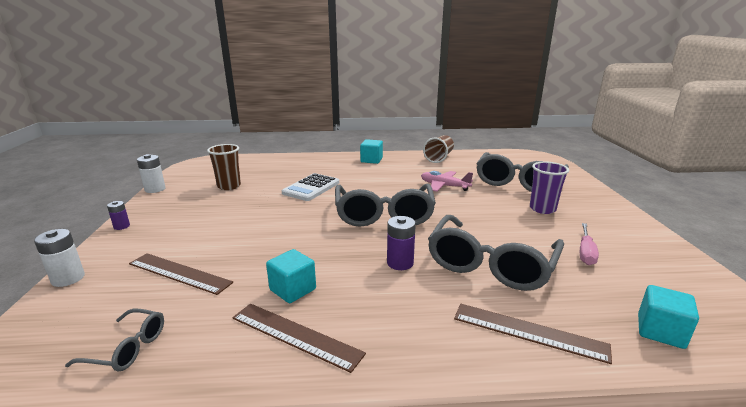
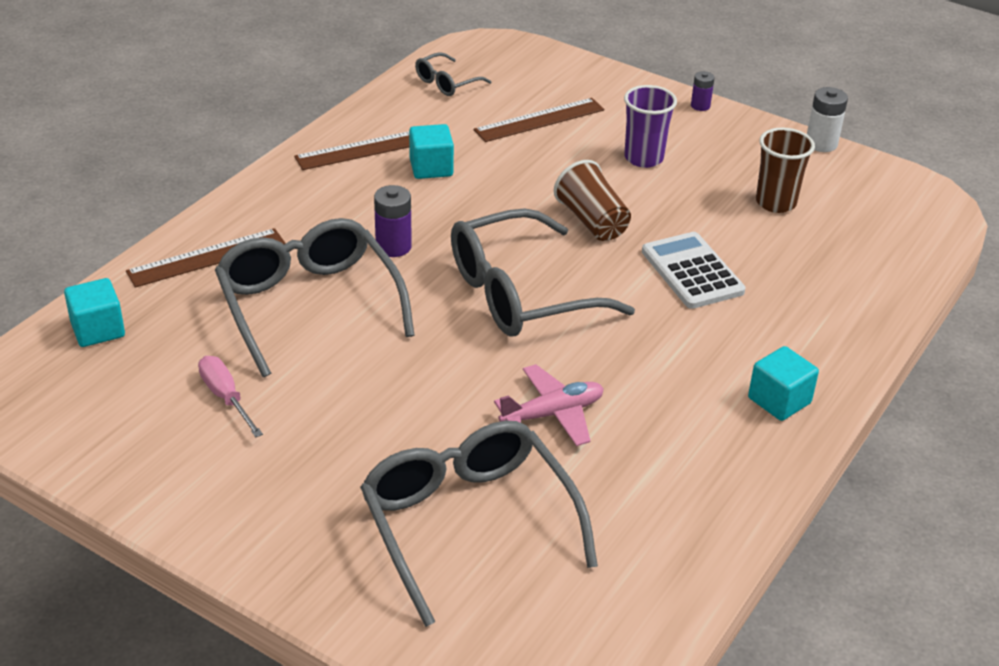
camera: 125 degrees right, 15 degrees up
(68, 278) = (597, 69): white battery -> none
(384, 215) = (519, 294): grey glasses -> grey glasses turned 60 degrees counterclockwise
(439, 158) = (709, 509): brown cup -> brown cup (592, 221)
(542, 209) = (353, 461): purple cup -> purple cup (643, 158)

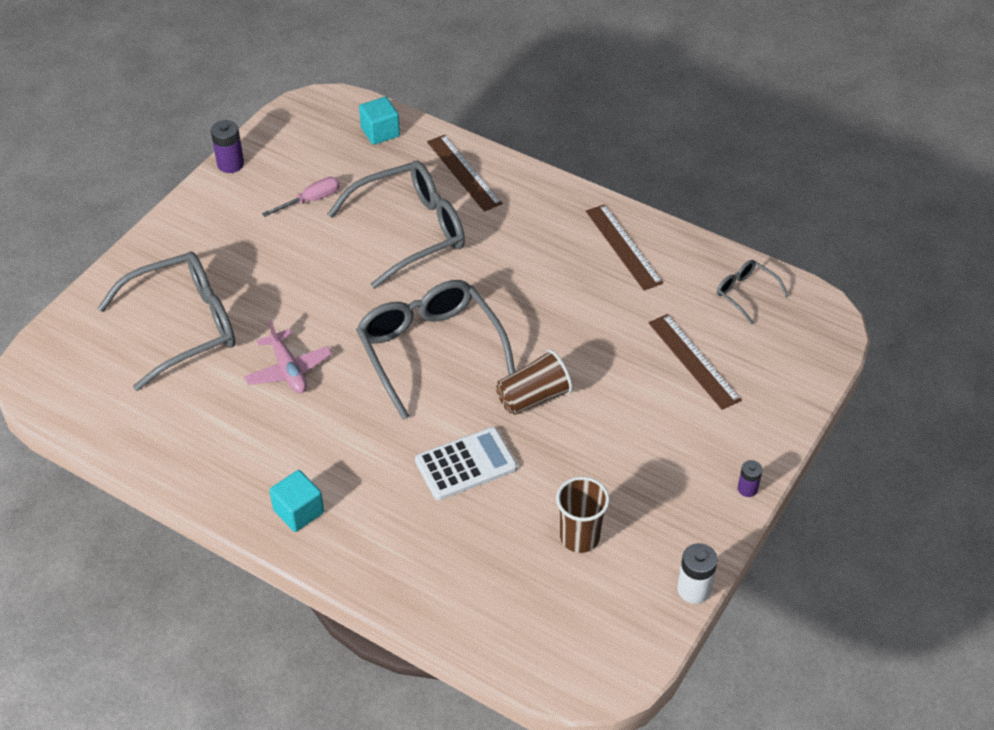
camera: 90 degrees right, 10 degrees up
(393, 246) = (486, 272): purple battery -> purple battery (230, 164)
(431, 168) = (601, 289): turquoise cube -> none
(643, 158) = (641, 438): purple cup -> none

